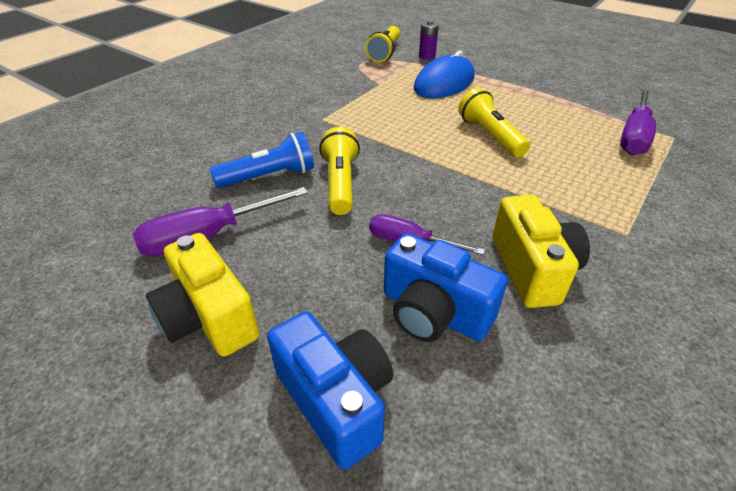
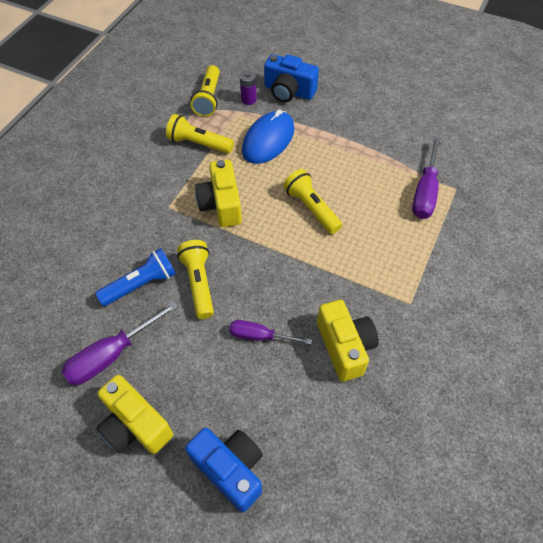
camera: 10 degrees left, 15 degrees up
(367, 79) = (199, 143): none -> yellow flashlight
(382, 123) = (221, 204): none -> yellow camera
(433, 312) = (282, 395): blue camera -> blue camera (289, 91)

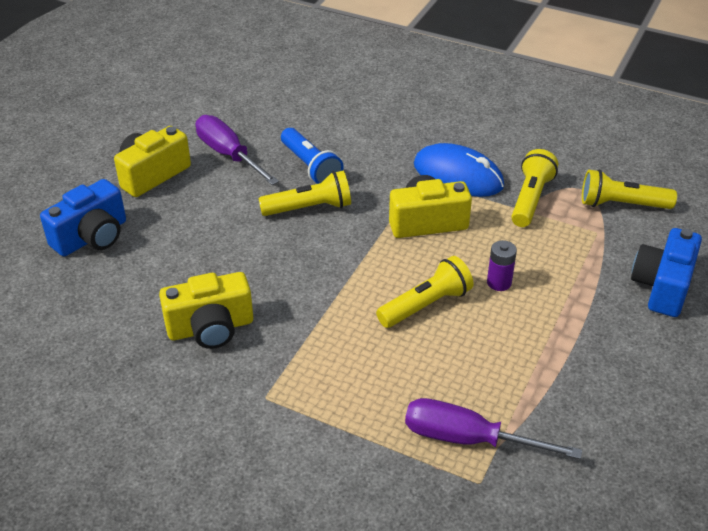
camera: 90 degrees right, 15 degrees down
(248, 99) = (631, 243): purple battery -> purple battery (499, 282)
(260, 336) = (235, 256): purple screwdriver -> none
(268, 140) = (550, 263): blue mouse -> blue mouse (458, 175)

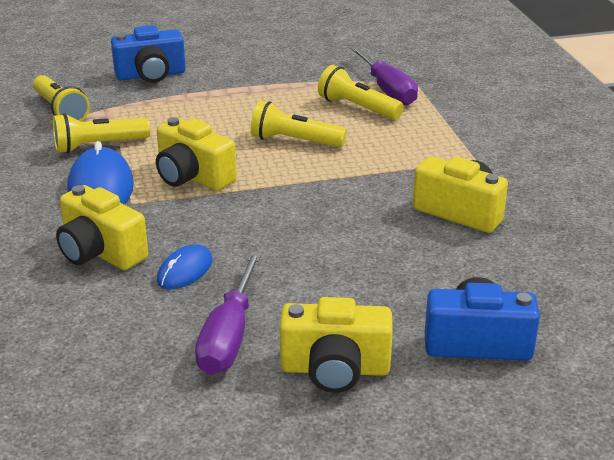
camera: 130 degrees left, 10 degrees down
(309, 208) = (252, 239): yellow flashlight -> yellow flashlight (357, 108)
(310, 167) = (185, 271): blue flashlight -> blue mouse
(372, 145) = (100, 252): none -> yellow camera
(499, 282) = (228, 125): purple battery -> none

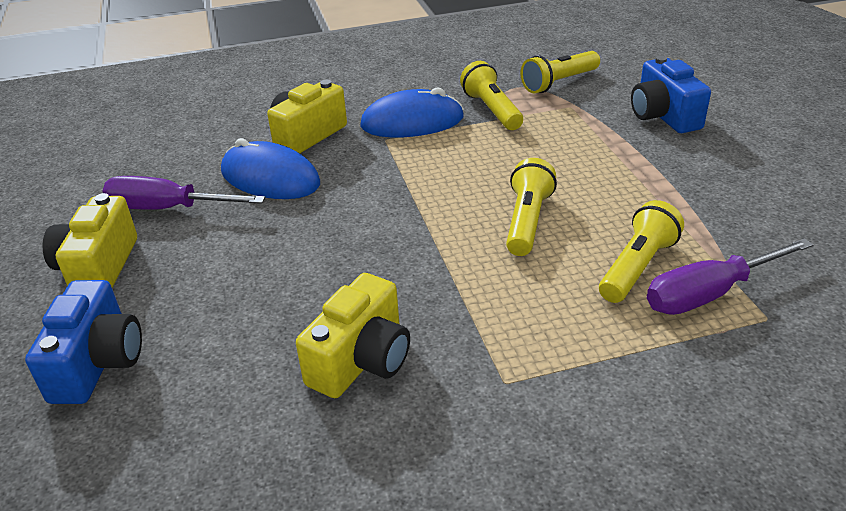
camera: 90 degrees right, 5 degrees up
(185, 271) = (270, 178): blue mouse -> blue mouse, size x1.76
(192, 177) = (436, 164): yellow camera -> none

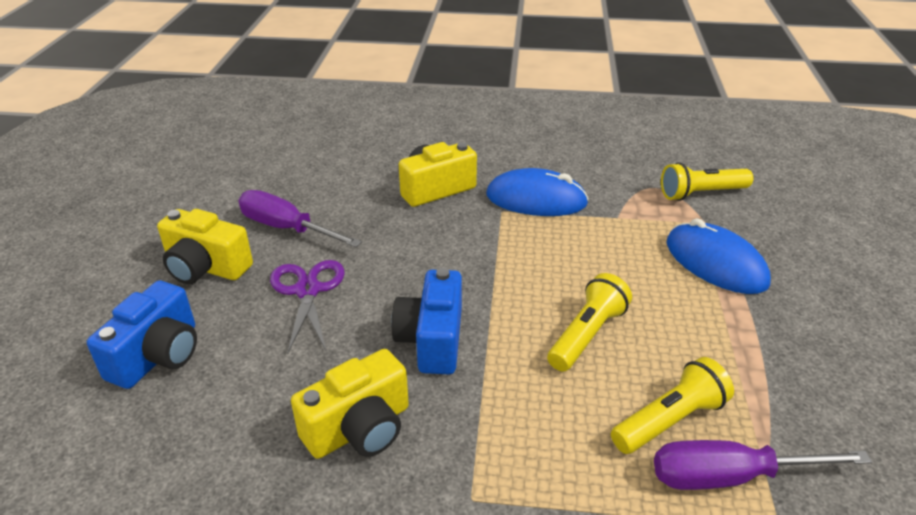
camera: 20 degrees right, 0 degrees up
(99, 268) = (206, 267): yellow camera -> yellow camera turned 90 degrees counterclockwise
(229, 258) = (308, 290): none -> purple scissors
(270, 178) = (383, 222): blue mouse -> blue mouse (715, 263)
(492, 110) = (618, 206): yellow flashlight -> none
(663, 116) = (792, 259): blue camera -> blue camera (432, 340)

